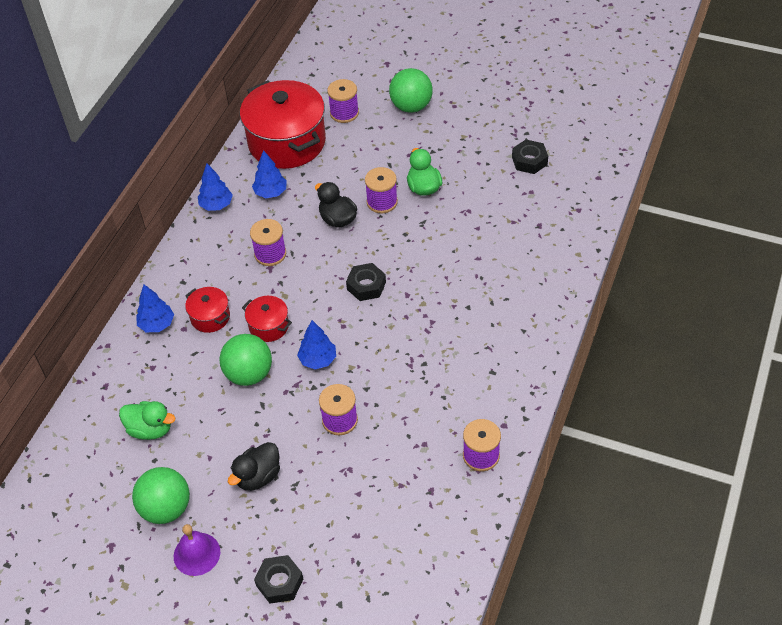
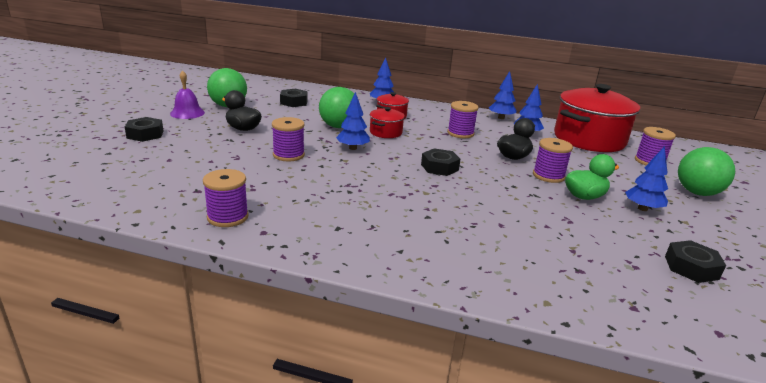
camera: 80 degrees right, 25 degrees down
(150, 429) = (294, 102): green duck -> black nut
(443, 155) = (642, 208): none -> blue tree

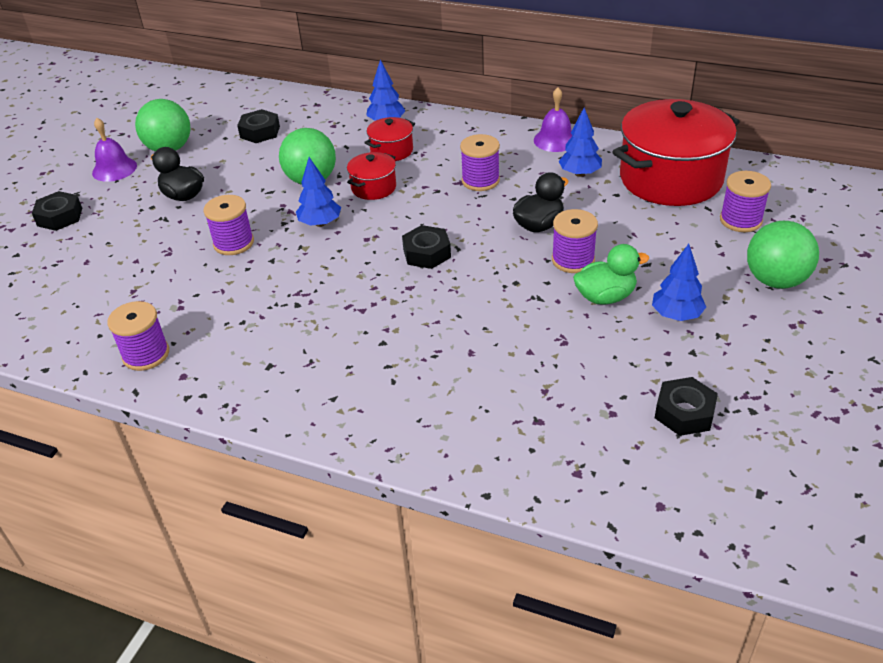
camera: 10 degrees right, 15 degrees up
(501, 118) = (555, 140): blue tree -> purple bell

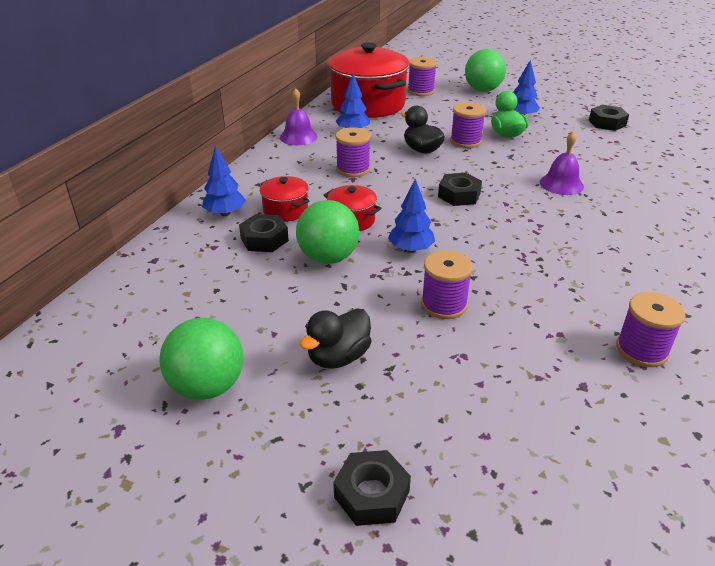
camera: 90 degrees left, 5 degrees down
(114, 169) = (244, 446): purple bell -> purple bell (561, 184)
(260, 132) = (201, 301): black nut -> black nut (264, 239)

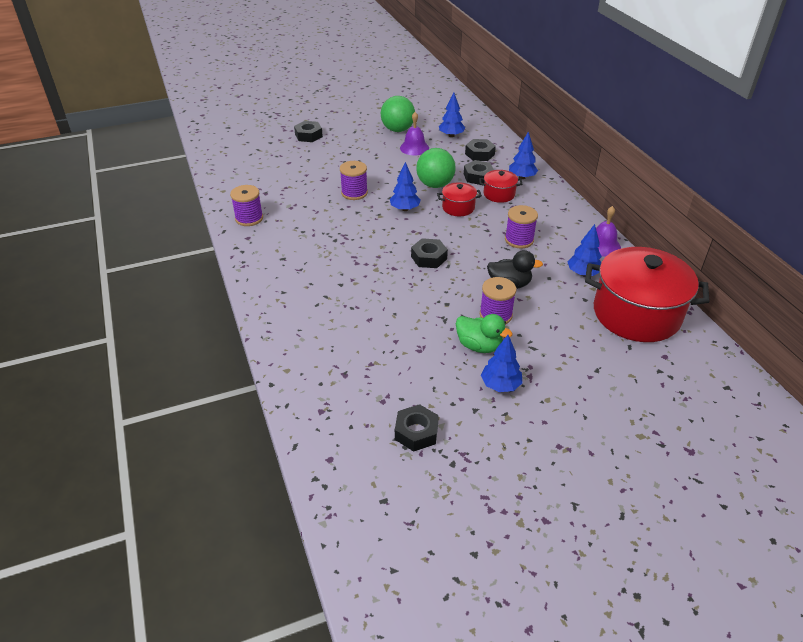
camera: 135 degrees right, 5 degrees up
(166, 318) = (451, 135): none -> blue tree
(200, 265) = (479, 154): none -> black nut
(338, 357) = (369, 156): black duck -> none
(421, 91) = (638, 368): purple spool -> none
(482, 90) = (595, 416): green ball -> none
(561, 184) = (377, 308): purple bell -> purple bell (414, 148)

